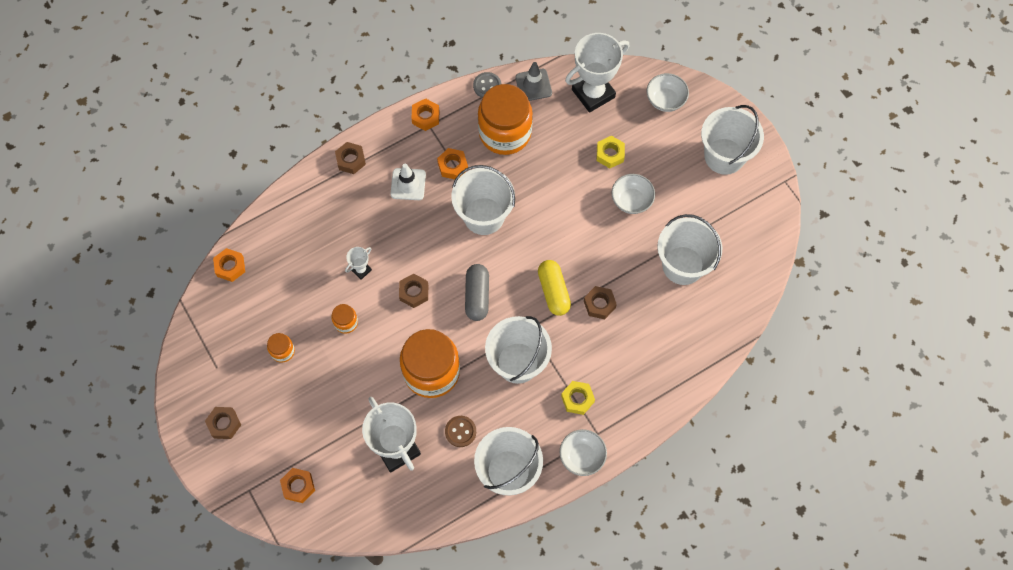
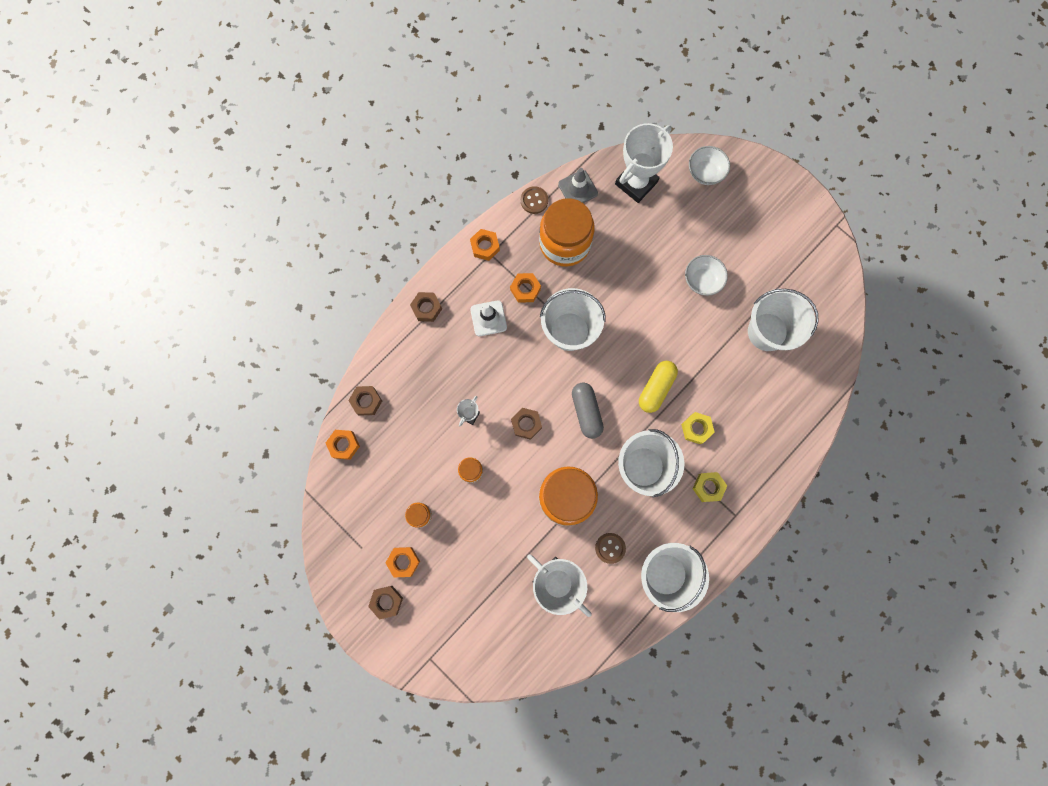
camera: 15 degrees left, 10 degrees up
(298, 486) = (475, 642): orange nut -> orange nut (403, 561)
(487, 86) = (534, 200): grey button -> brown button
(553, 291) = (656, 388): yellow capsule -> yellow capsule turned 60 degrees clockwise
(582, 456) = (728, 541): white bowl -> none
(599, 304) = (702, 390): brown nut -> brown nut (366, 401)
(610, 154) = (669, 239): yellow nut -> yellow nut (696, 428)
(724, 156) = (775, 214): white bucket -> none

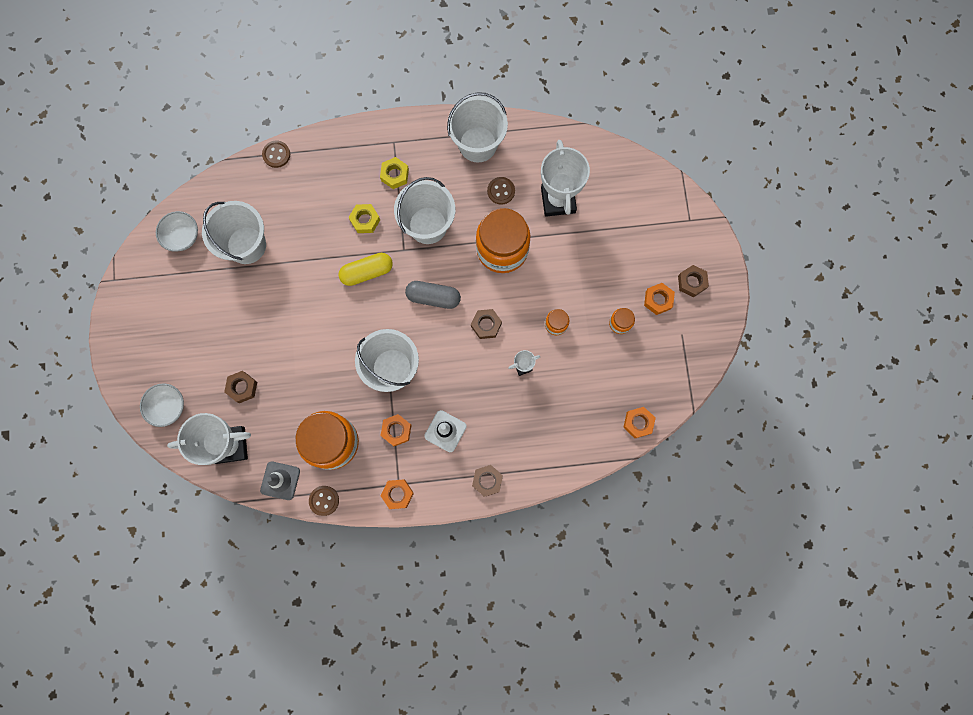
camera: 140 degrees left, 0 degrees up
(366, 401) = (594, 443): brown nut -> brown nut (242, 387)
(586, 412) = (433, 297): grey capsule -> grey capsule turned 75 degrees clockwise
(702, 280) = (256, 323): white bowl -> white bowl (182, 236)
(817, 423) = (276, 154): none -> brown button

